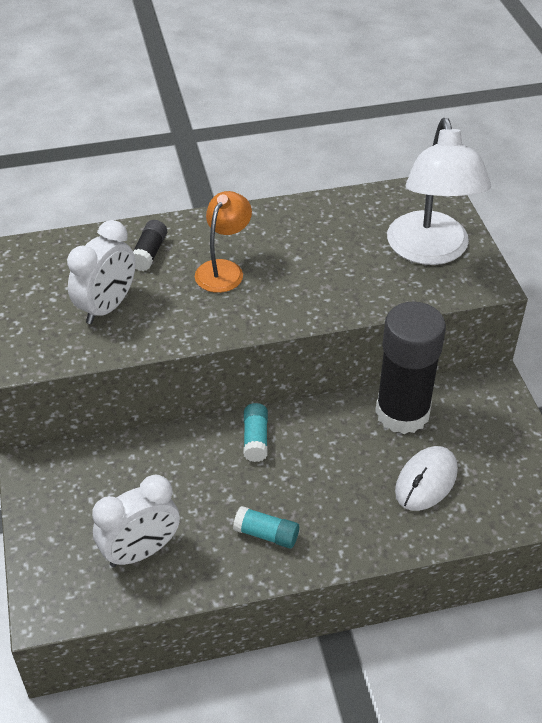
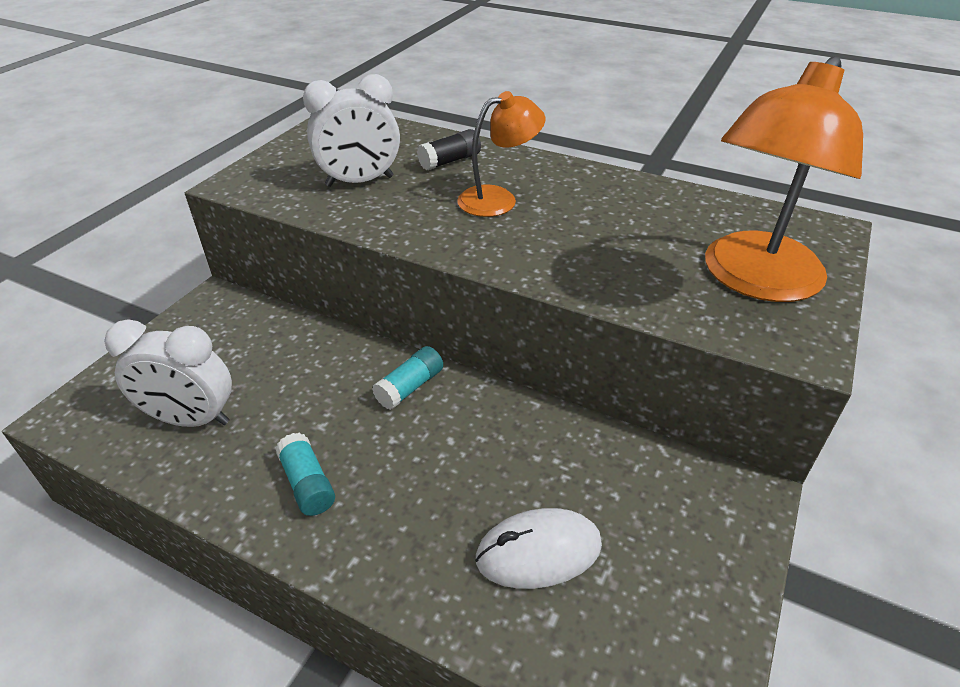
camera: 40 degrees right, 5 degrees down
(402, 413) = (592, 457): black glue stick -> none
(430, 251) = (754, 280): white lamp -> orange lamp

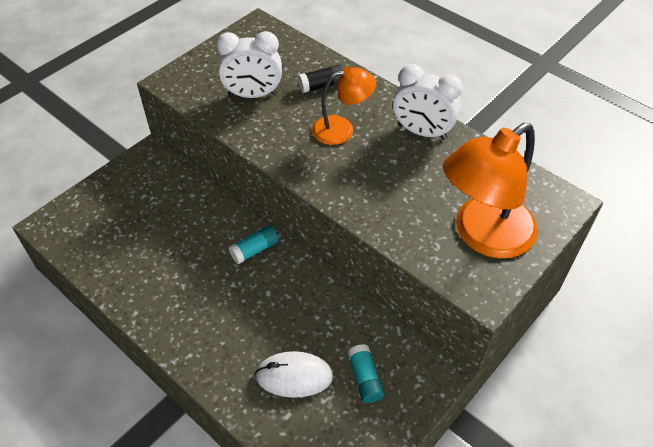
camera: 15 degrees right, 10 degrees up
(191, 419) = (118, 243): white clock -> white clock (422, 132)
(307, 483) = (175, 302): turquoise glue stick -> turquoise glue stick (365, 378)

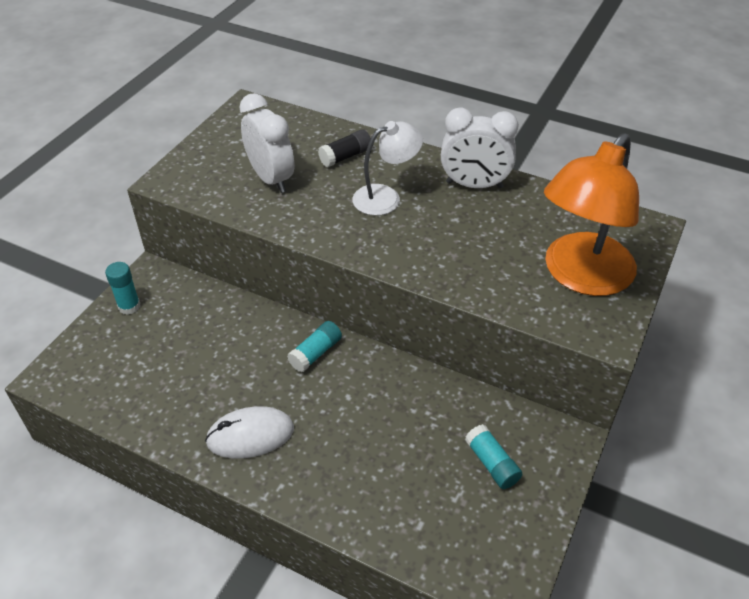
camera: 15 degrees left, 5 degrees down
(123, 179) = (129, 306): none -> turquoise glue stick
(253, 95) = (271, 179): white clock -> white clock turned 105 degrees counterclockwise
(294, 376) = (412, 480): white mouse -> white mouse (250, 435)
(342, 129) = (386, 197): orange lamp -> white lamp

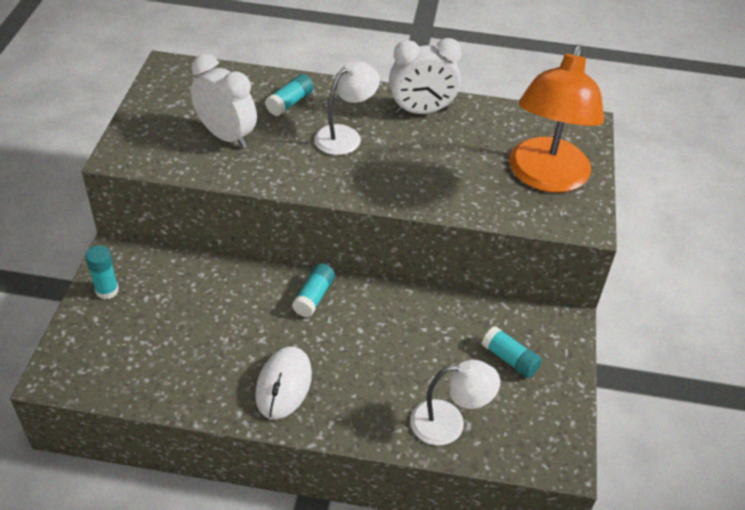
camera: 20 degrees left, 0 degrees up
(250, 435) = (283, 385): white mouse -> white mouse turned 45 degrees counterclockwise
(345, 156) = (290, 103): black glue stick -> turquoise glue stick
(400, 517) = (449, 423): none -> white lamp

